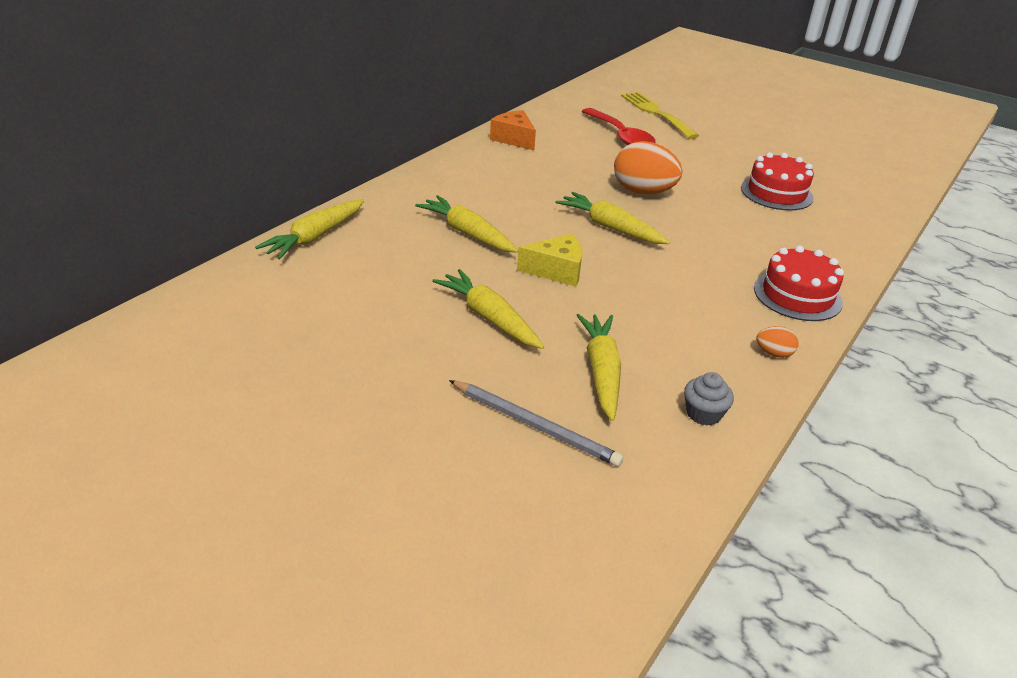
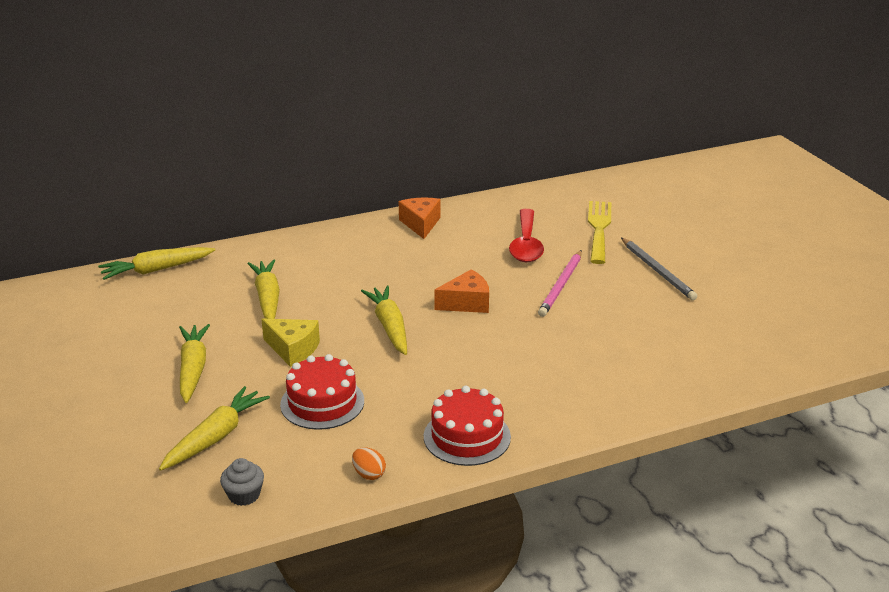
camera: 35 degrees right, 5 degrees down
(535, 425) = (119, 455): grey pencil -> grey pencil (657, 271)
(643, 192) = (467, 303): orange egg -> orange cheese
(691, 161) = (561, 285): none -> pink pencil
(776, 193) = (600, 340): red cake -> red cake (322, 402)

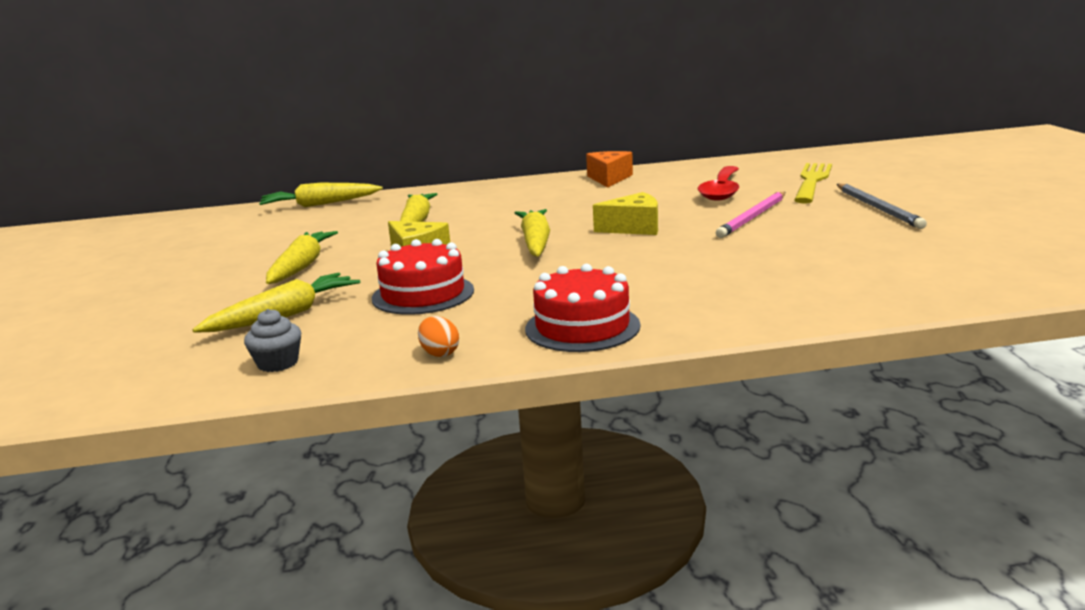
camera: 15 degrees right, 10 degrees down
(467, 303) = (634, 228): orange cheese -> yellow cheese

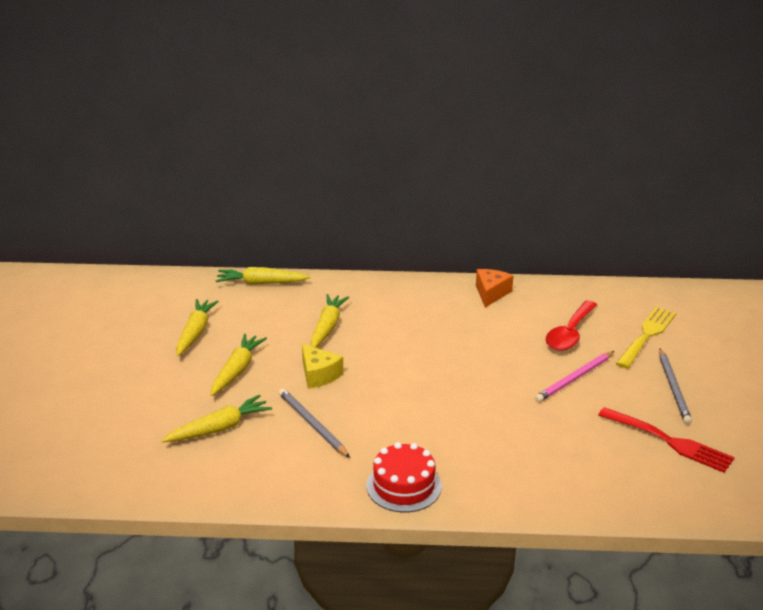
camera: 10 degrees right, 10 degrees up
(278, 363) = (210, 479): grey cupcake -> none
(423, 294) = (312, 424): red cake -> grey pencil
(439, 353) = (308, 492): orange egg -> none
(535, 242) = (405, 376): yellow carrot -> yellow carrot (195, 332)
(634, 228) = (482, 373): yellow cheese -> none
(913, 244) = (669, 441): none -> red fork

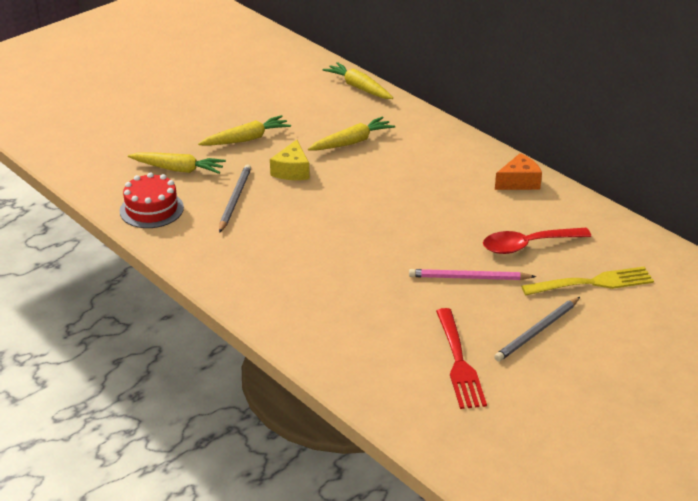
camera: 45 degrees right, 5 degrees up
(195, 332) = (261, 100): yellow carrot -> none
(404, 486) = (225, 271): red cake -> red cake (151, 209)

